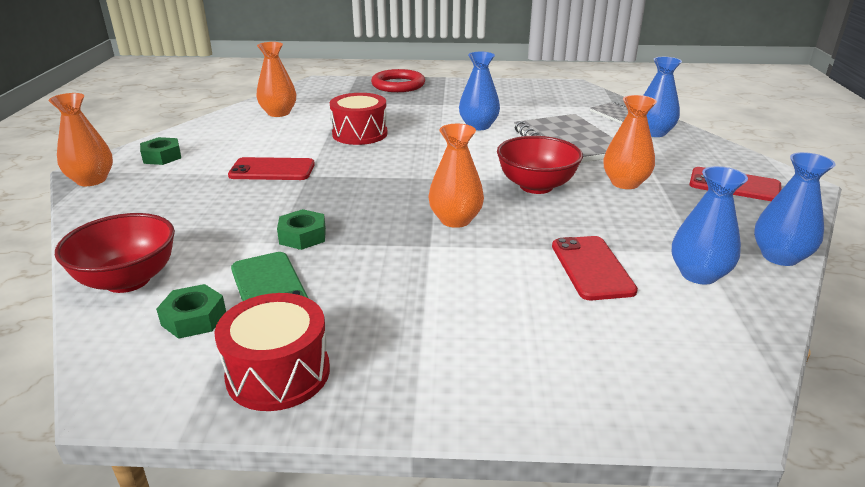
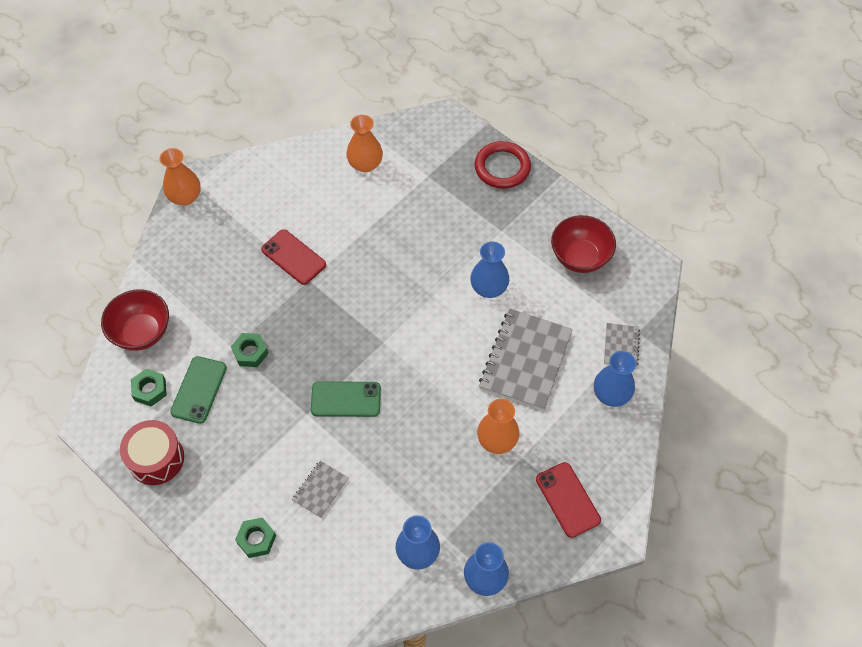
camera: 40 degrees right, 30 degrees up
(162, 157) = (242, 189): green nut -> green nut (256, 539)
(360, 134) = (392, 241): red drum -> none
(455, 220) = (346, 399): orange vase -> green phone
(531, 286) = (320, 490): none -> grey notebook
(536, 186) = (434, 400): red bowl -> red bowl (580, 257)
(592, 268) = (368, 501): red phone -> none

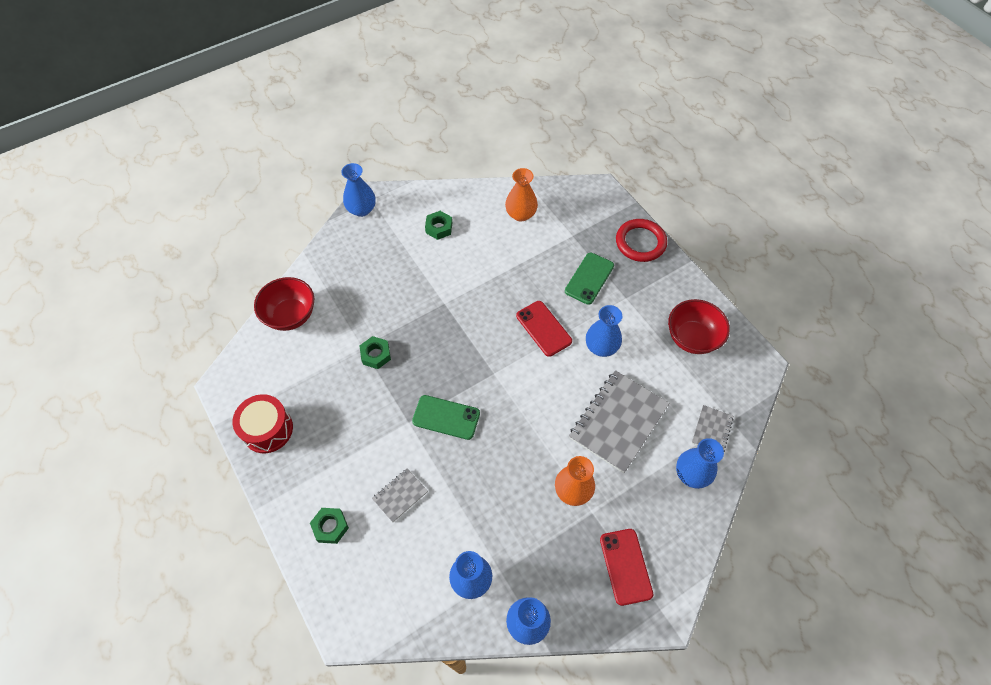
camera: 15 degrees right, 0 degrees up
(150, 390) = (281, 367): green nut -> green nut (439, 228)
(185, 197) = (362, 209): orange vase -> blue vase
(199, 390) = (322, 377): green phone -> green phone (589, 278)
(293, 257) = (437, 280): red phone -> red phone (543, 328)

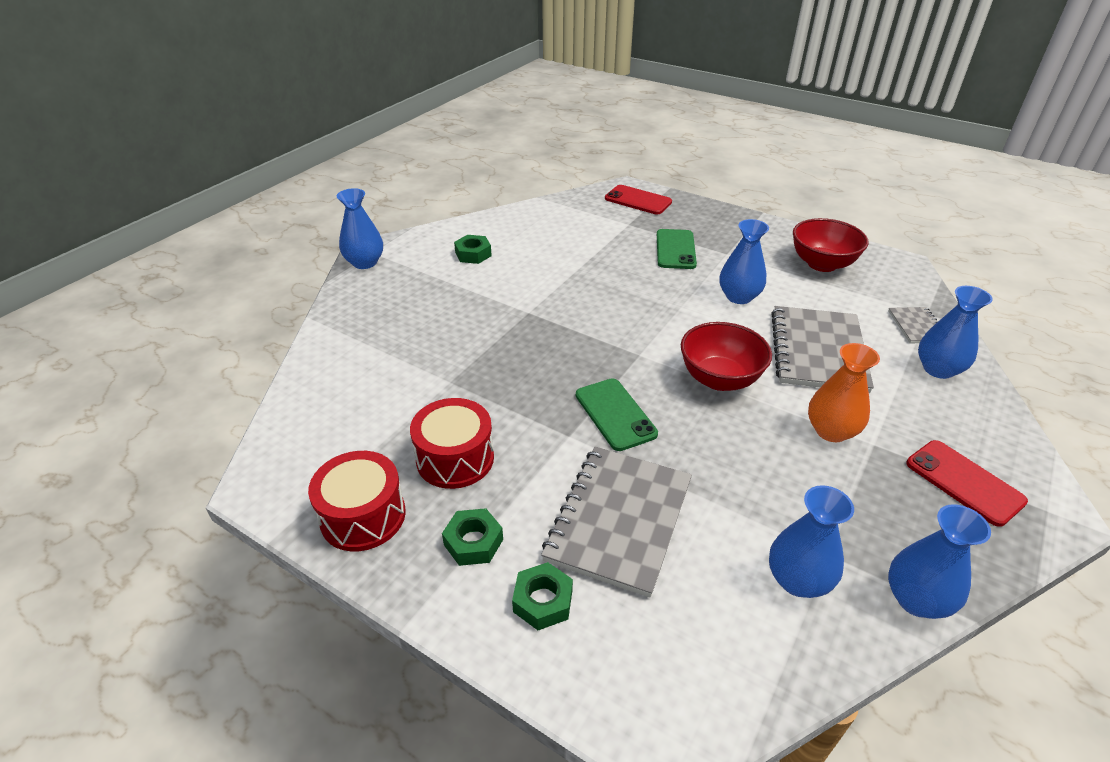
camera: 25 degrees left, 20 degrees down
(291, 315) = (326, 381): red bowl -> red bowl (719, 379)
(334, 410) = (455, 458): none -> red drum
(376, 355) = (474, 383): green nut -> green nut (473, 542)
(400, 495) = (619, 520): grey notebook -> grey notebook, size x2.05
(446, 417) = (615, 414): green phone -> green phone turned 75 degrees clockwise
(521, 214) = (559, 222): orange vase -> none
(543, 328) = (663, 300): red phone -> red phone (638, 200)
(640, 242) = (702, 212): red ring -> none

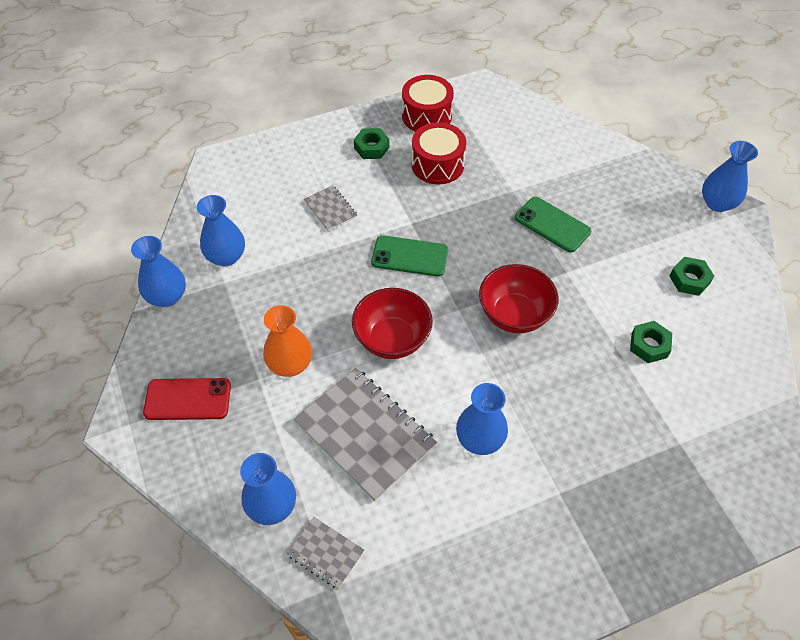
camera: 125 degrees right, 15 degrees up
(543, 601) = (314, 156): green nut -> green nut (649, 345)
(619, 520) = (330, 209): grey notebook -> grey notebook, size x0.49
(638, 200) = (735, 493): red phone -> none
(675, 249) = (597, 449): green phone -> green phone (552, 225)
(822, 264) = (478, 572): red bowl -> red bowl (514, 315)

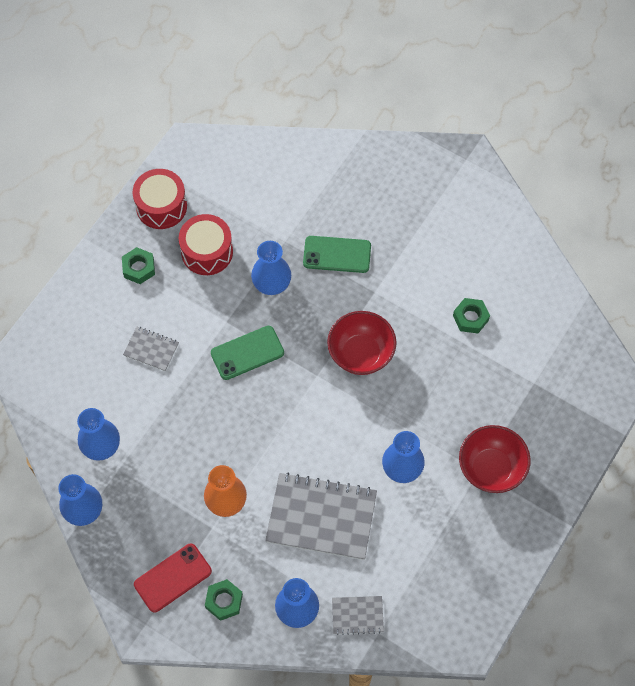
camera: 35 degrees left, 10 degrees up
(392, 339) = (286, 432): red bowl -> red bowl (491, 468)
(689, 280) = (467, 242): green nut -> green nut (224, 601)
(717, 203) = (448, 156): blue vase -> blue vase (271, 283)

